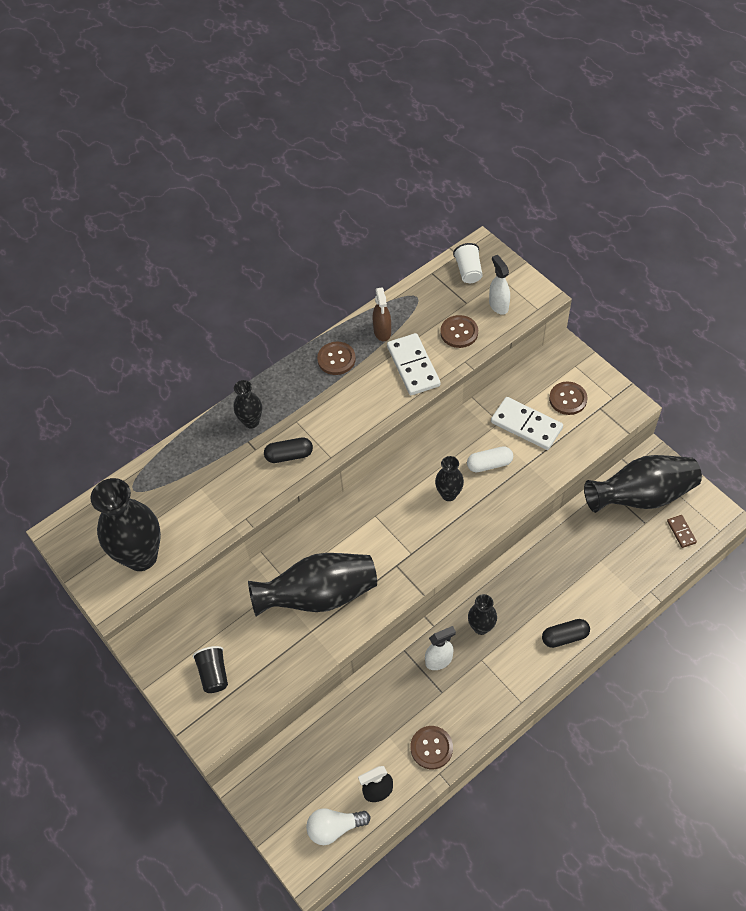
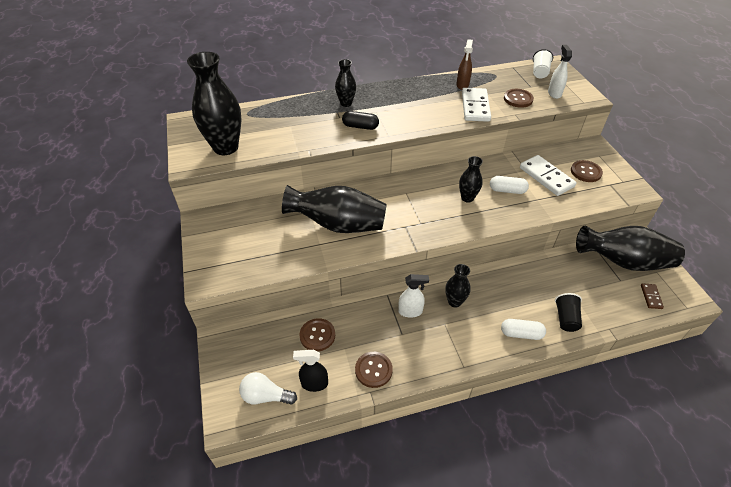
camera: 20 degrees right, 10 degrees down
(214, 674) = (235, 245): black cup -> black cup (566, 318)
(336, 359) = (423, 89): brown button -> brown button (317, 335)
(564, 637) = (521, 333): black capsule -> white capsule

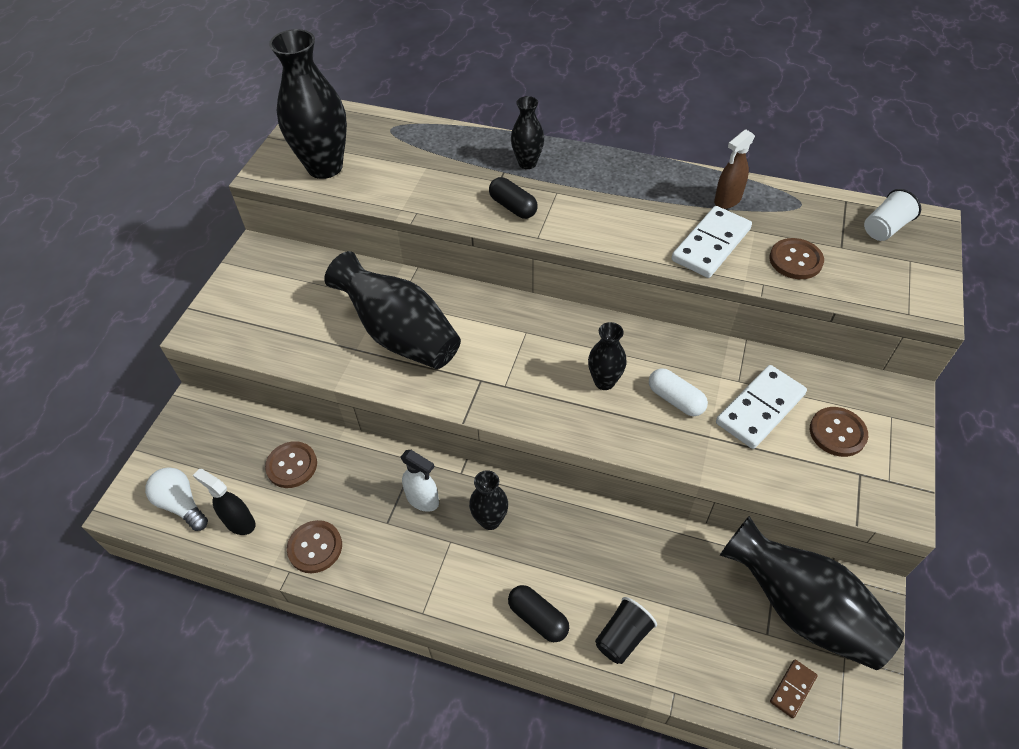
camera: 35 degrees right, 5 degrees up
(521, 333) = (538, 618): white capsule -> black capsule
(546, 177) = (760, 409): white domino -> white domino turned 45 degrees clockwise
(554, 93) = (871, 276): white spray bottle -> none

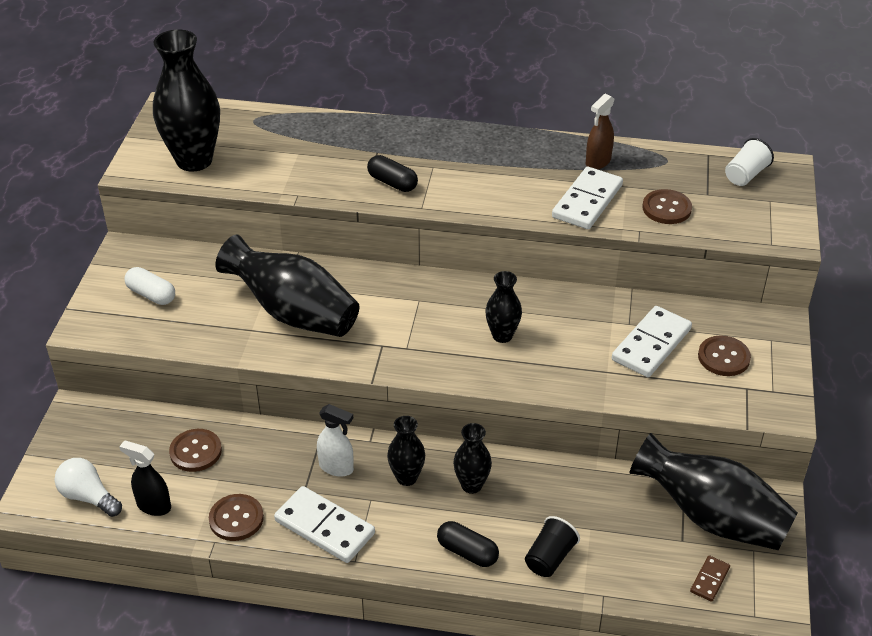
camera: 10 degrees left, 10 degrees down
(399, 568) = (325, 527): none -> white domino
(527, 163) = (399, 142): black vase -> black vase (471, 485)
(675, 399) = (572, 344): white capsule -> white capsule (151, 295)

